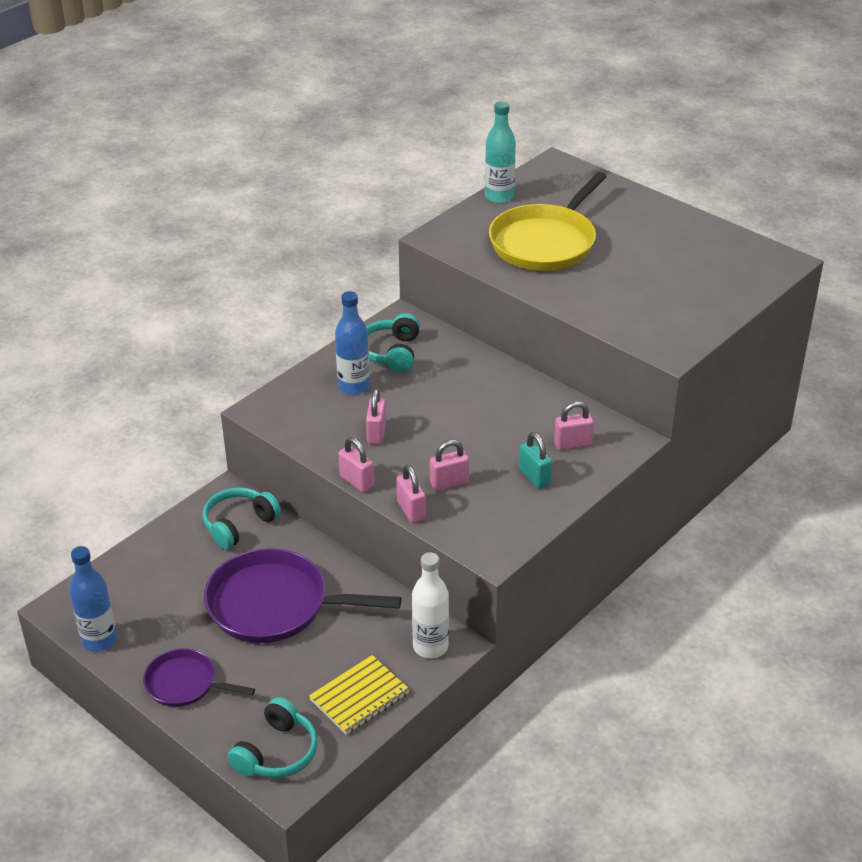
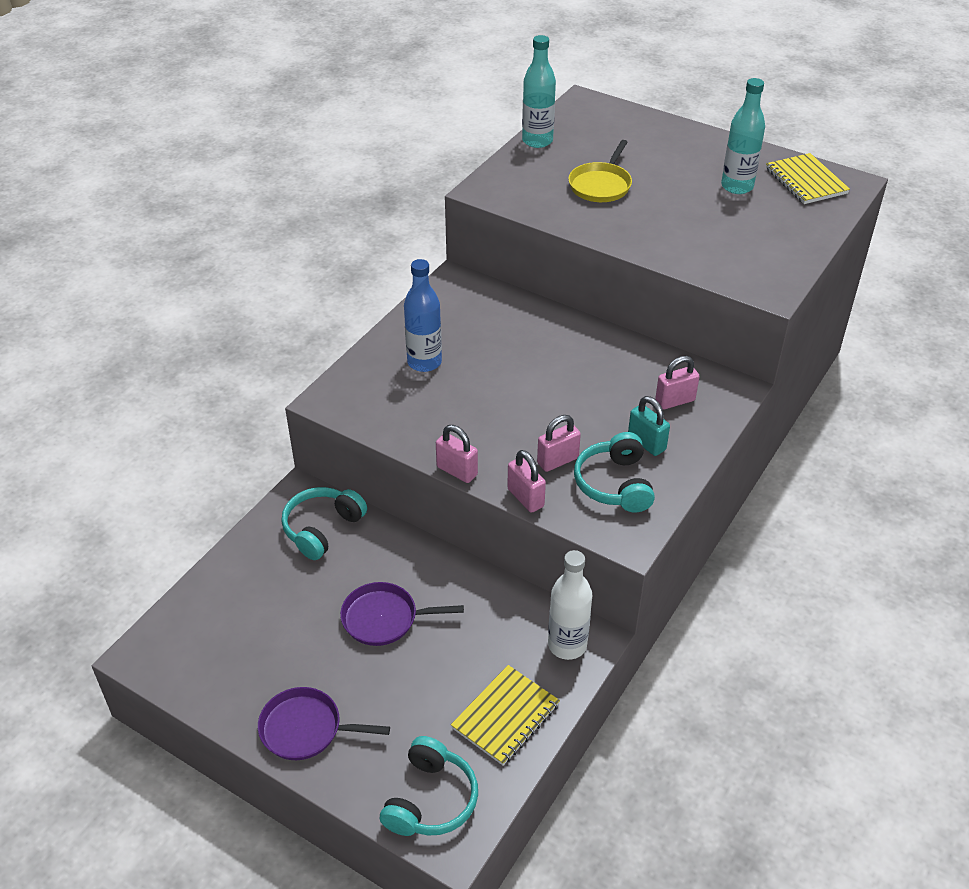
camera: 10 degrees left, 5 degrees up
(99, 640) = (195, 689): blue bottle -> none
(274, 605) = (384, 618): purple pan -> purple pan, size x0.56
(376, 433) = (463, 413): pink padlock -> none
(391, 352) = (454, 320): turquoise headphones -> turquoise headphones (614, 484)
(545, 242) = (601, 185): yellow pan -> yellow pan, size x0.56
(673, 255) = (737, 186): none -> turquoise bottle
(742, 256) = (806, 181): none -> yellow notebook

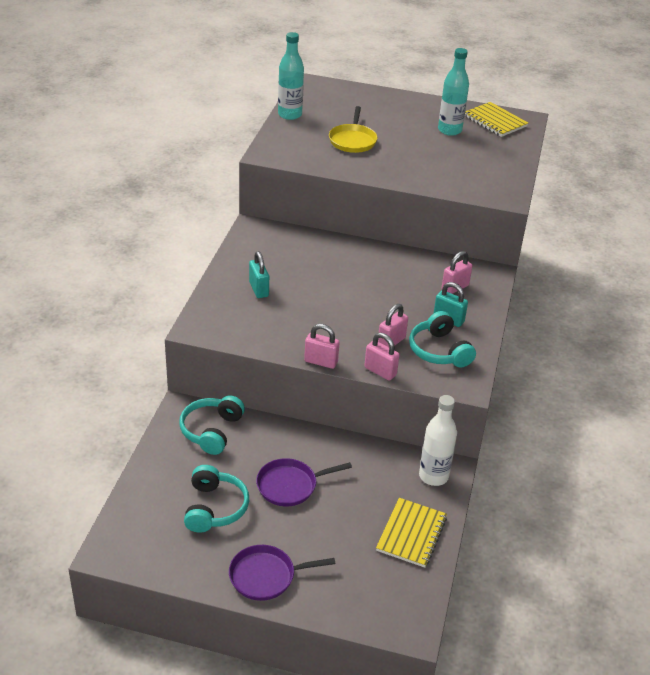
camera: 20 degrees left, 5 degrees down
(424, 362) = (259, 289): blue bottle -> turquoise padlock
(431, 800) = (383, 603): turquoise headphones -> turquoise headphones (215, 508)

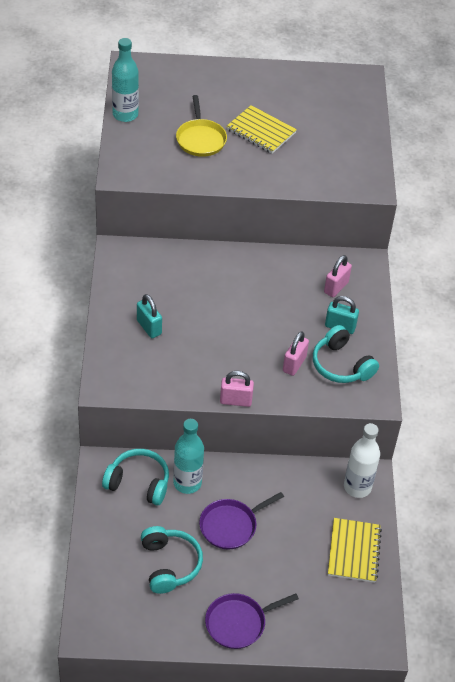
camera: 15 degrees left, 10 degrees up
(211, 431) = (138, 483): turquoise headphones -> turquoise headphones turned 105 degrees clockwise
(380, 371) = (294, 400): pink padlock -> none
(449, 130) = (293, 107): turquoise bottle -> turquoise bottle (187, 483)
(495, 121) = (334, 86): yellow notebook -> yellow notebook (261, 131)

